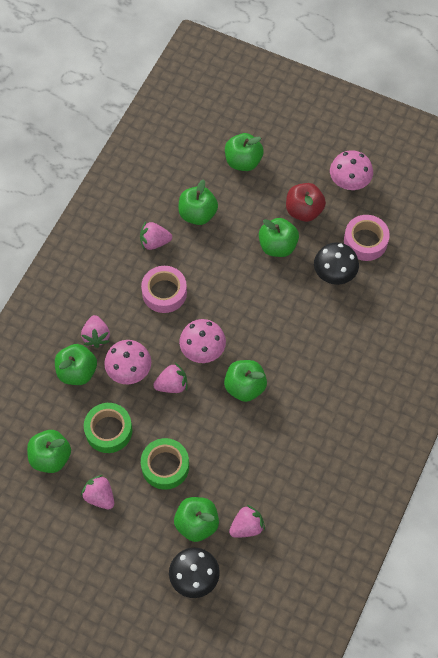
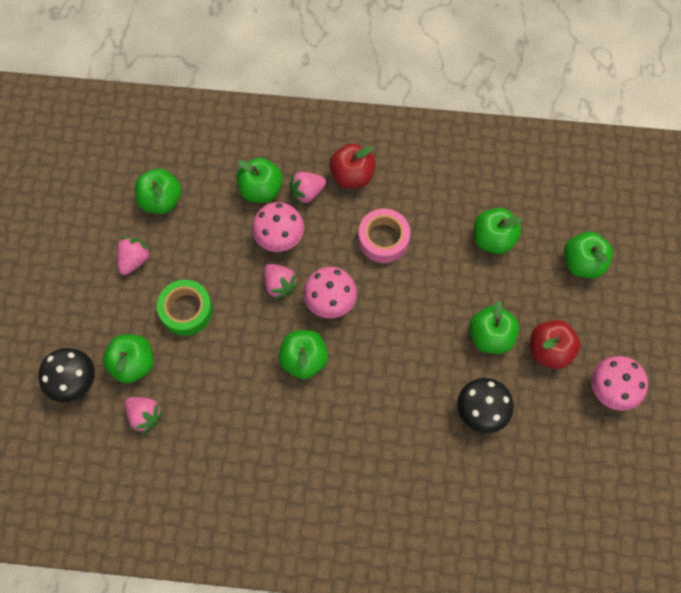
camera: 70 degrees right, 5 degrees up
(96, 296) = (352, 176): none -> red apple
(108, 430) = (207, 242): green tape -> none
(154, 242) = (439, 208): pink strawberry -> none
(365, 241) = (540, 433): pink tape -> none

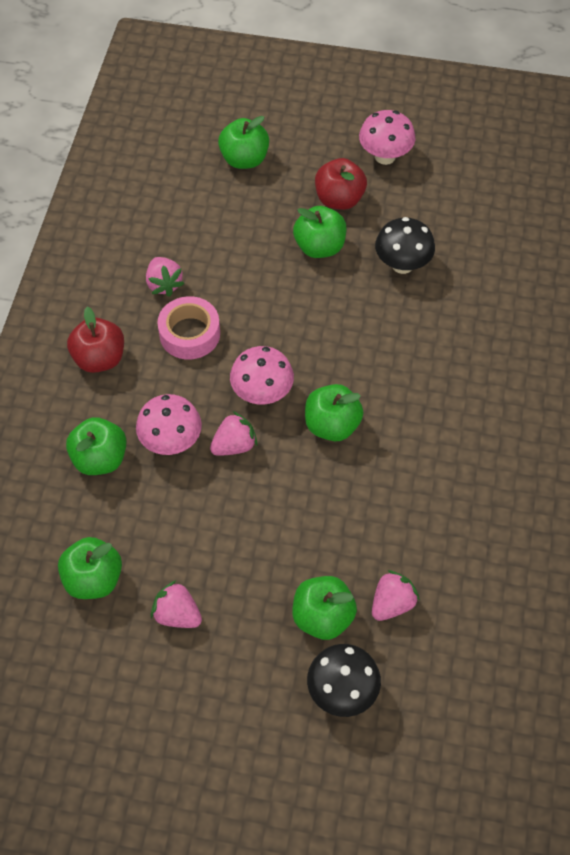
camera: 85 degrees left, 10 degrees down
(186, 310) = (256, 552): green tape -> none
(307, 192) = (113, 408): pink strawberry -> pink strawberry (164, 284)
(493, 239) = (205, 231): green apple -> none

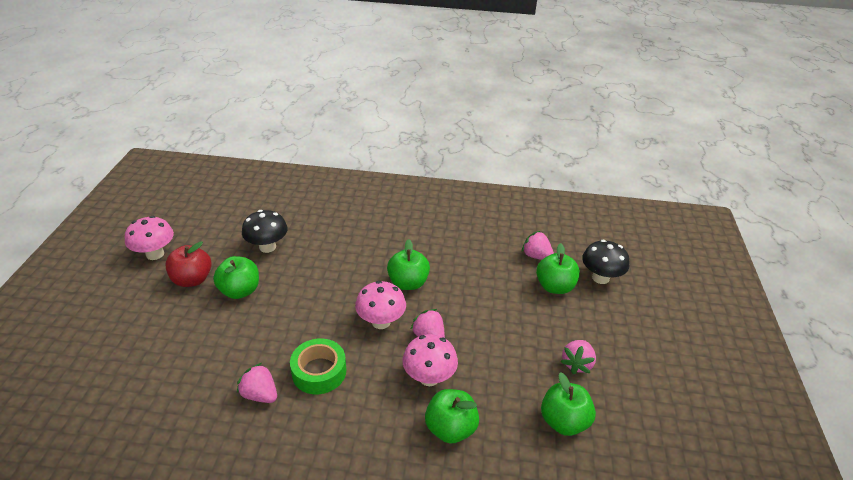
camera: 95 degrees left, 20 degrees down
(99, 358) = (342, 440): red apple -> none
(164, 284) = (260, 394): pink strawberry -> pink strawberry turned 120 degrees counterclockwise
(189, 334) = (319, 372): pink tape -> green tape
(244, 159) = (122, 342): green apple -> none

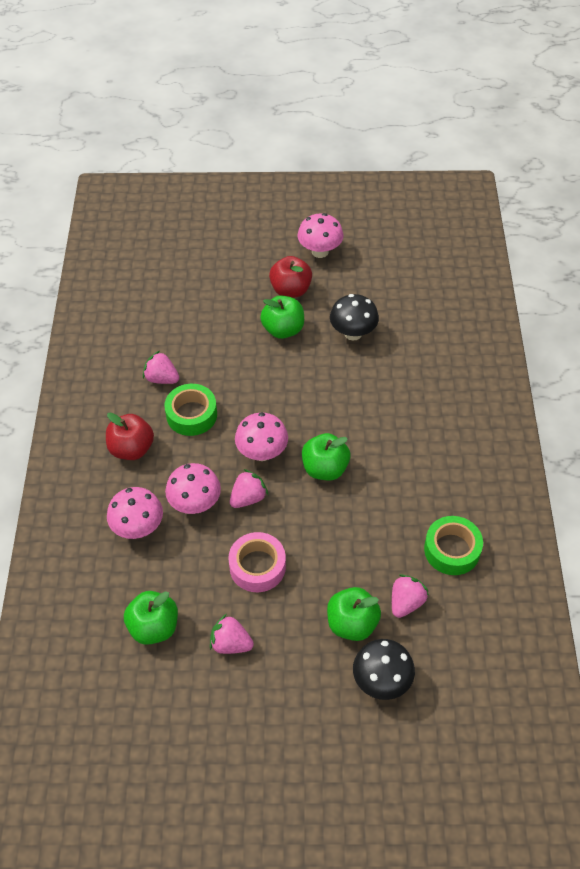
camera: 85 degrees right, 15 degrees up
(260, 394) = (162, 378): pink strawberry -> pink strawberry turned 90 degrees counterclockwise
(348, 429) = (132, 449): none -> red apple
(450, 428) = (138, 528): green apple -> pink mushroom
(493, 227) = (452, 550): none -> green tape
(501, 338) = (257, 566): none -> pink tape

